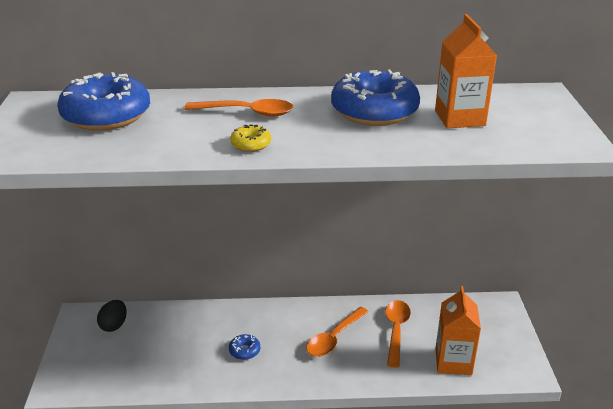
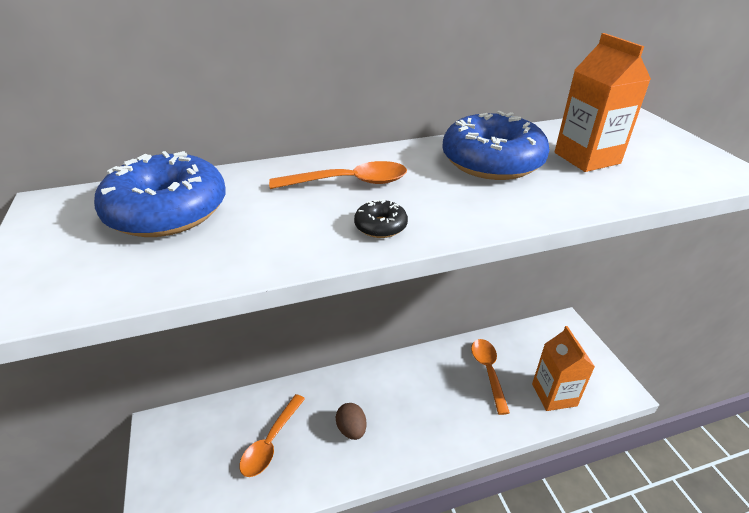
camera: 15 degrees left, 5 degrees up
(114, 325) = (200, 429): black egg -> none
(244, 351) = (351, 429): blue donut -> brown egg
(251, 144) = (380, 226): yellow donut -> black donut
(334, 338) = (434, 393): orange spoon -> orange spoon (271, 442)

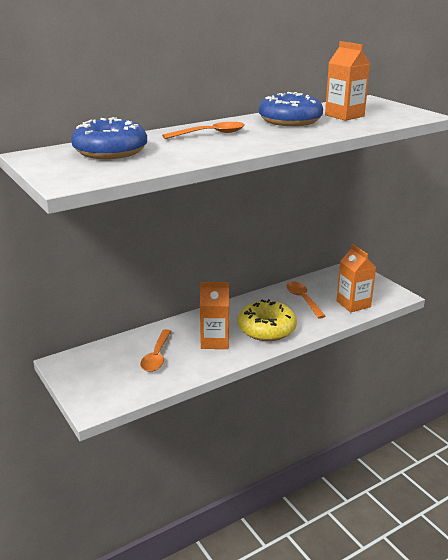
camera: 15 degrees left, 10 degrees down
(351, 429) = (215, 341): brown egg -> orange carton
(380, 226) = (242, 146): black donut -> none
(424, 420) = (266, 329): none -> yellow donut

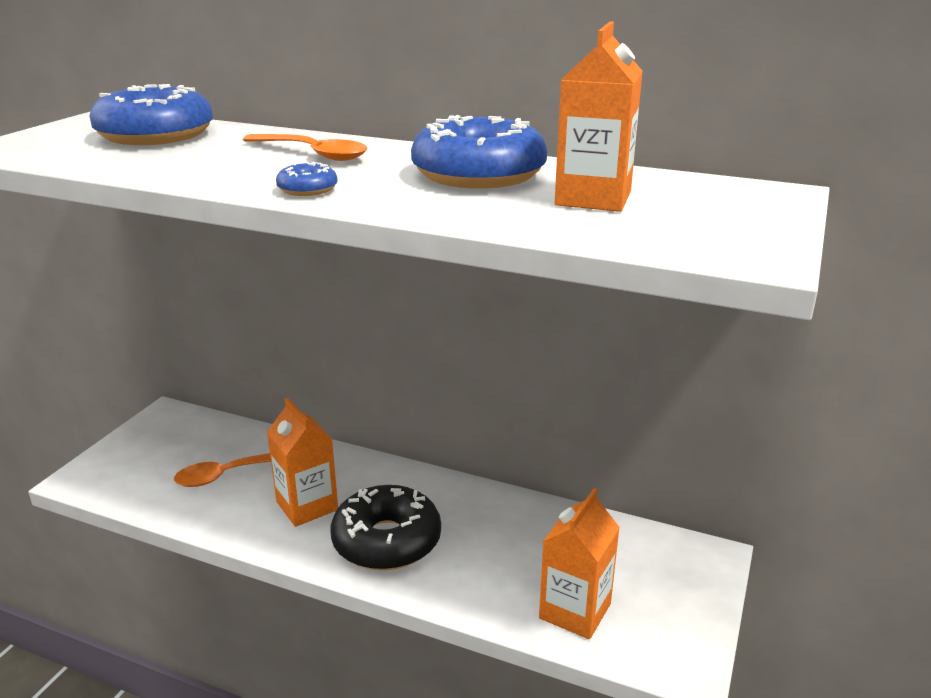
camera: 55 degrees right, 0 degrees up
(266, 329) = (387, 541): yellow donut -> black donut
(269, 142) = (307, 189): none -> blue donut
(303, 299) = (522, 542): orange spoon -> none

